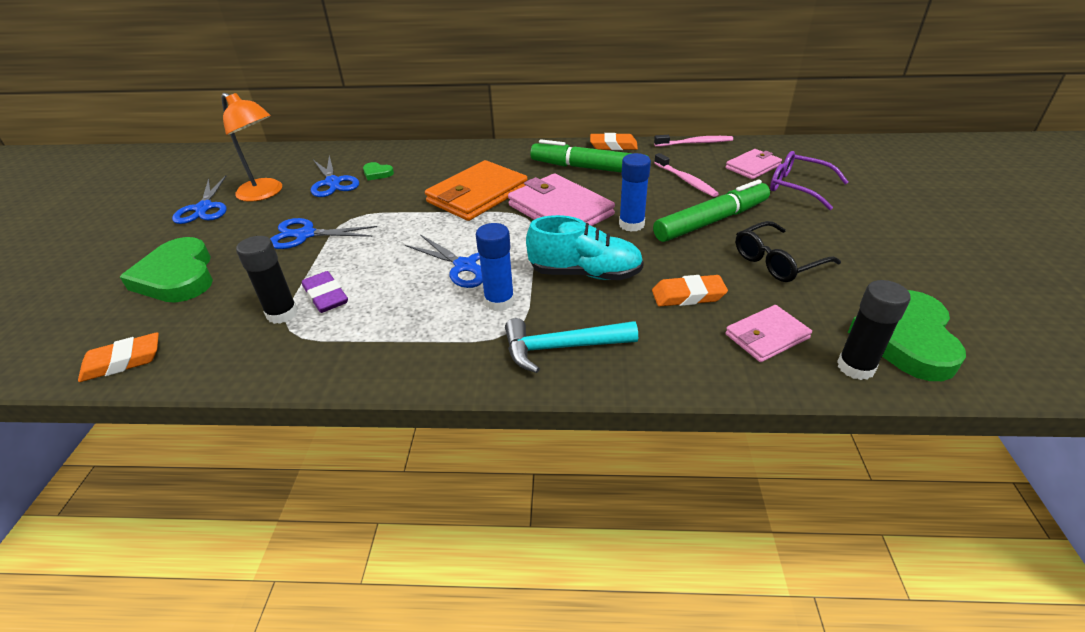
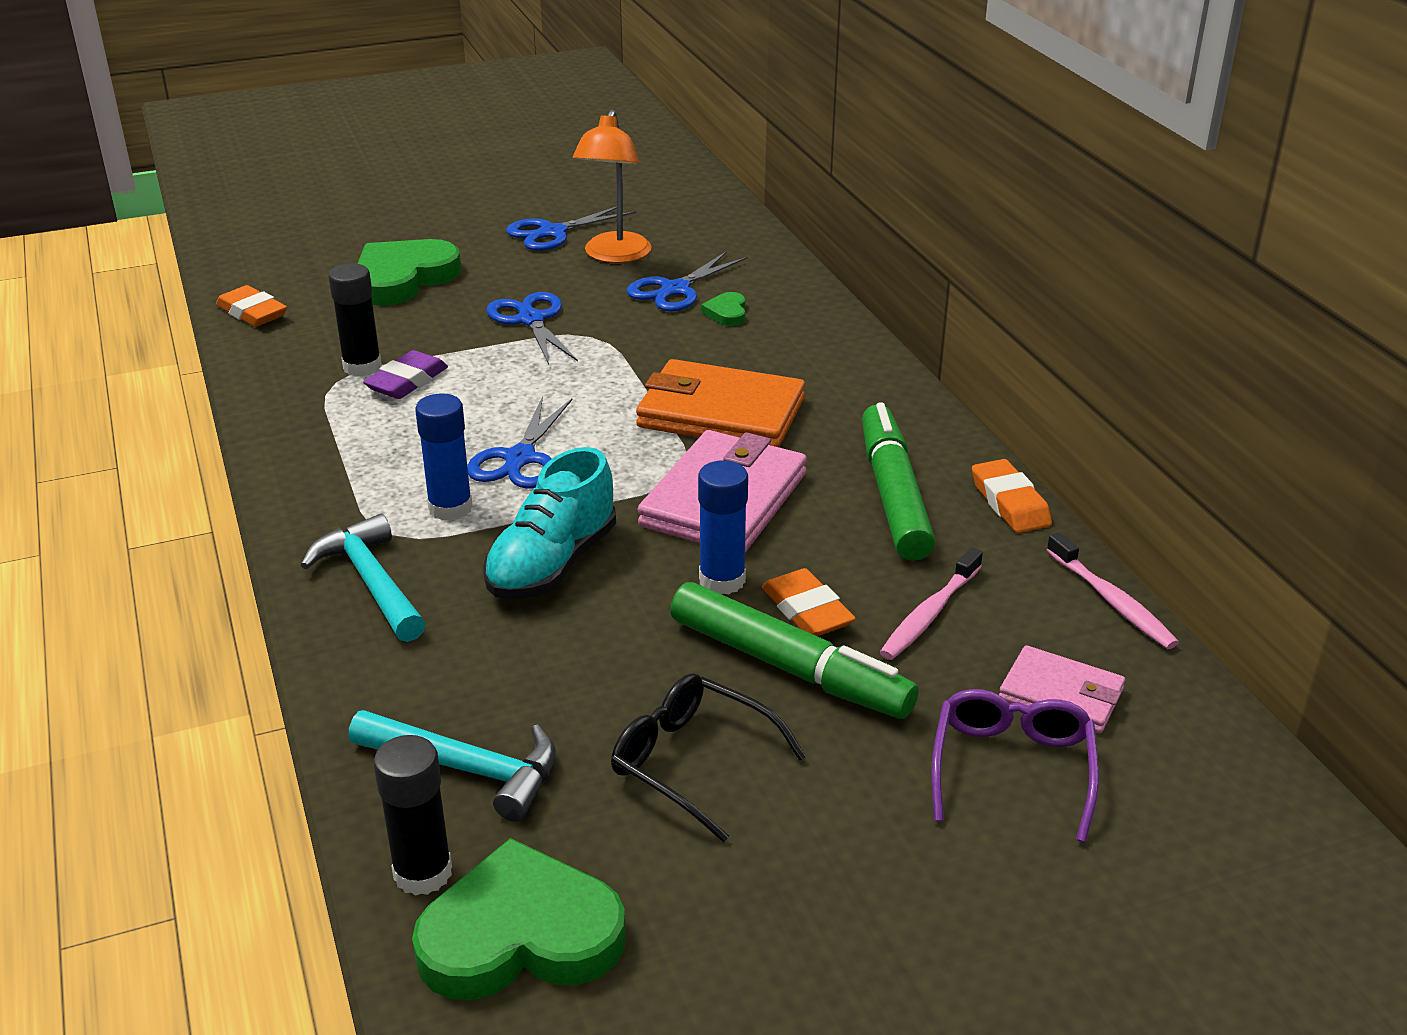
camera: 65 degrees right, 5 degrees down
(585, 273) = (552, 564): turquoise shoe -> turquoise shoe turned 45 degrees clockwise
(688, 295) = (540, 674): orange eraser -> orange eraser (807, 610)
(766, 336) = (466, 769): pink wallet -> turquoise hammer

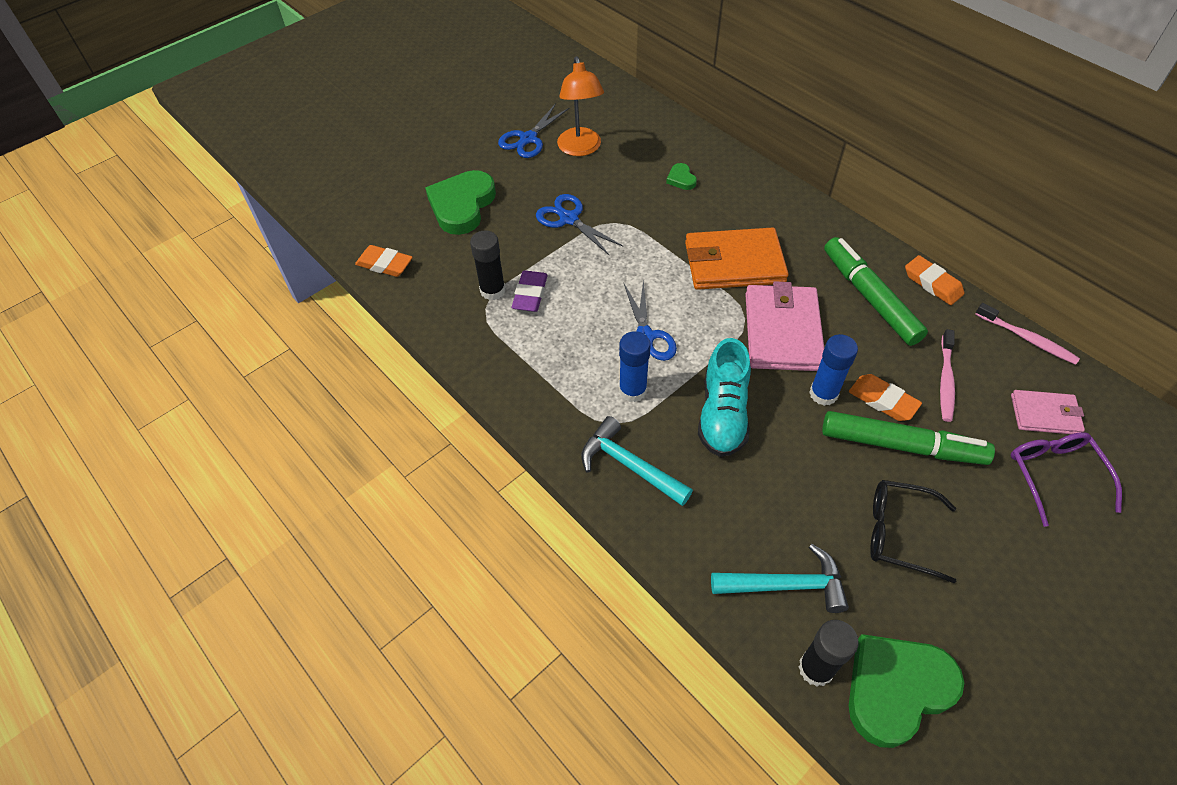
camera: 20 degrees left, 20 degrees up
(675, 290) = (638, 168): blue scissors -> none

